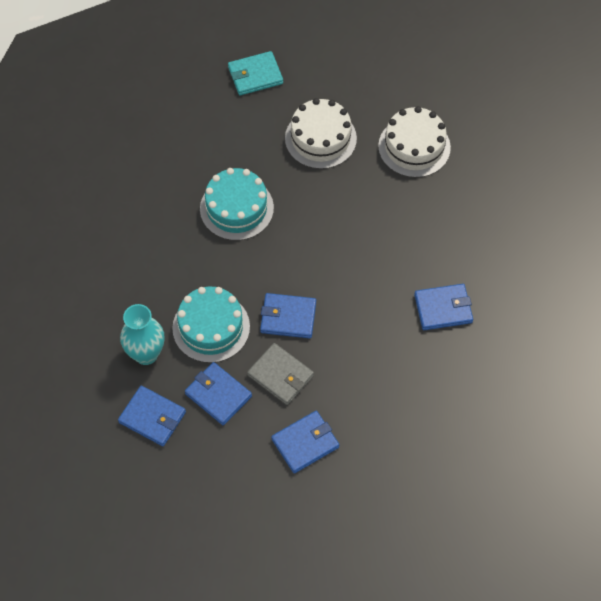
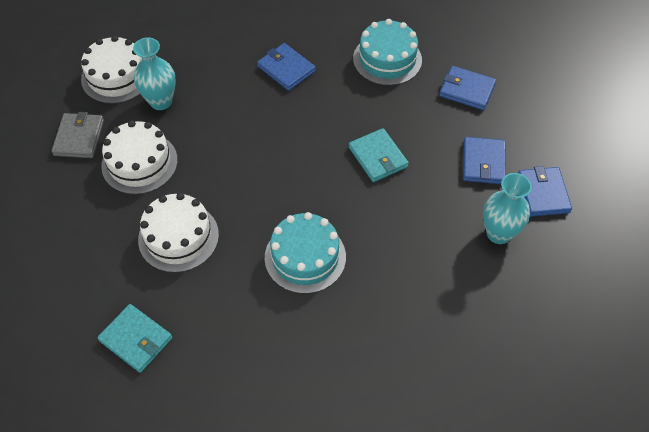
camera: 125 degrees left, 5 degrees down
(211, 327) = (433, 203): turquoise cake -> turquoise cake (387, 59)
(280, 375) = (430, 134): grey wallet -> grey wallet (79, 137)
(288, 317) = (378, 157): blue wallet -> turquoise wallet
(473, 192) = (161, 101): none -> turquoise vase
(528, 174) = (116, 76): none -> white cake

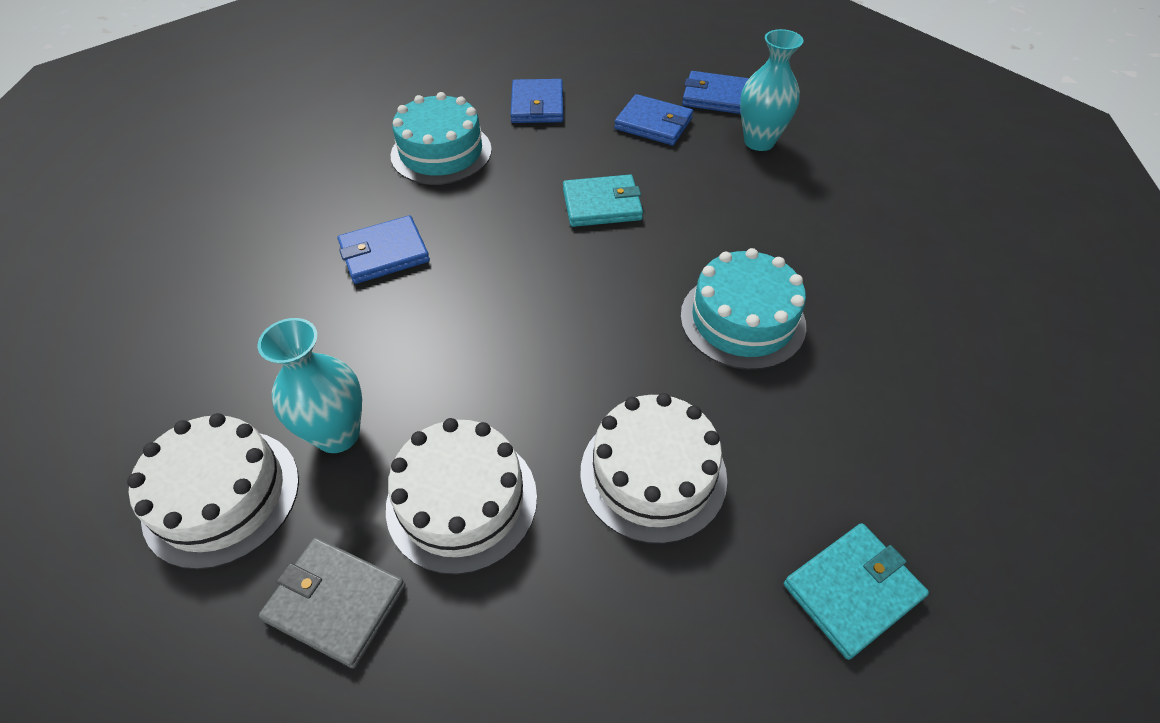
camera: 70 degrees left, 5 degrees down
(467, 90) = (537, 105): blue wallet -> blue wallet turned 45 degrees counterclockwise

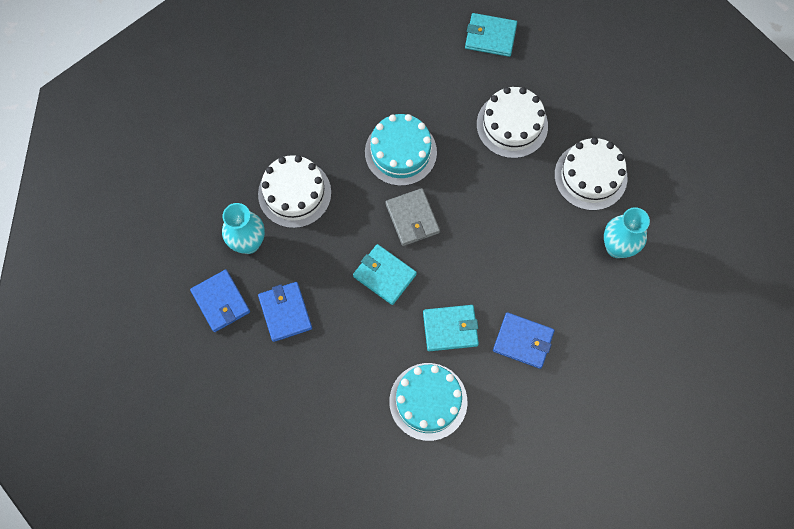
camera: 135 degrees left, 20 degrees up
(222, 496) = (679, 257): white cake -> white cake (294, 193)
(336, 603) = (661, 177): grey wallet -> grey wallet (412, 218)
(480, 211) = (450, 328): none -> turquoise wallet
(537, 105) = (331, 396): blue wallet -> none

